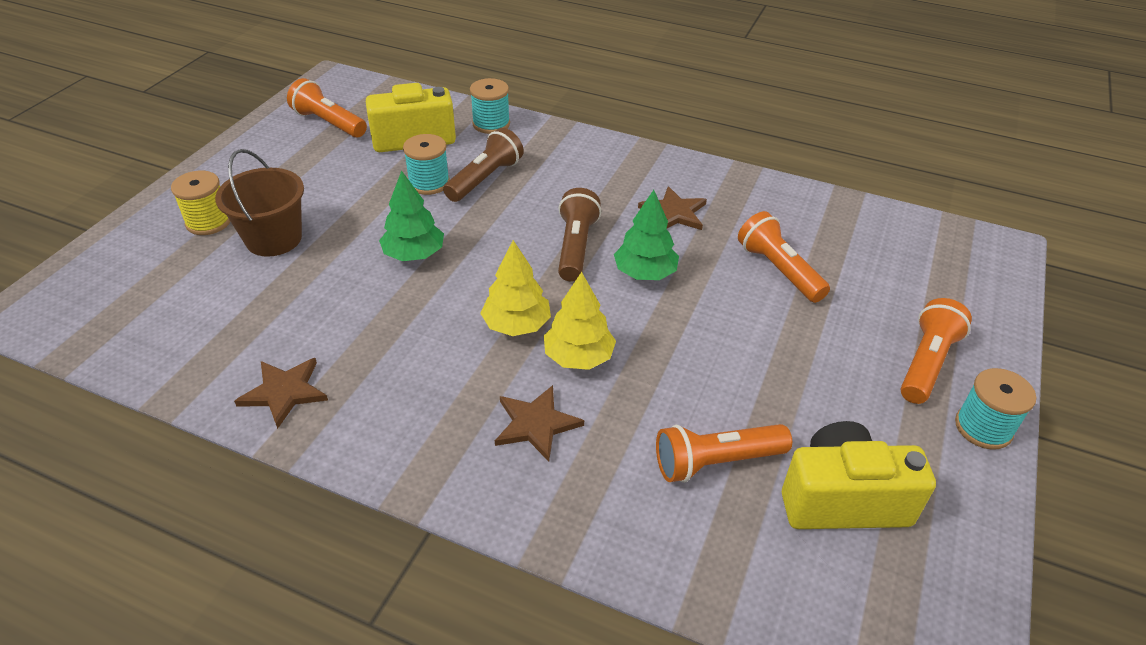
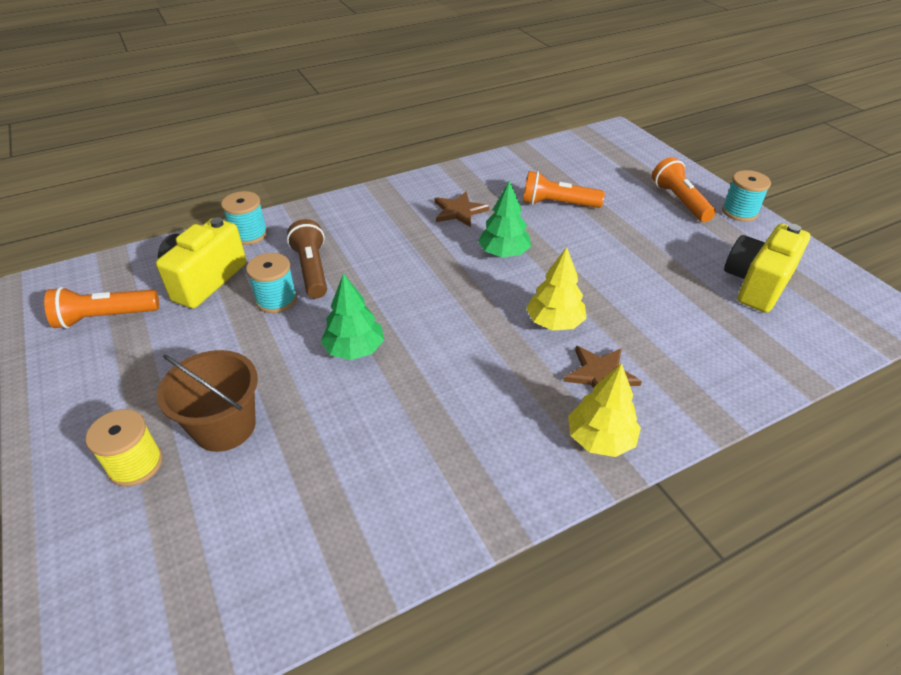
camera: 50 degrees left, 0 degrees up
(284, 392) = (438, 506): brown star -> none
(516, 325) = (493, 335): yellow tree -> yellow tree (600, 439)
(575, 247) = (443, 267): brown flashlight -> none
(716, 462) = (695, 314): orange flashlight -> none

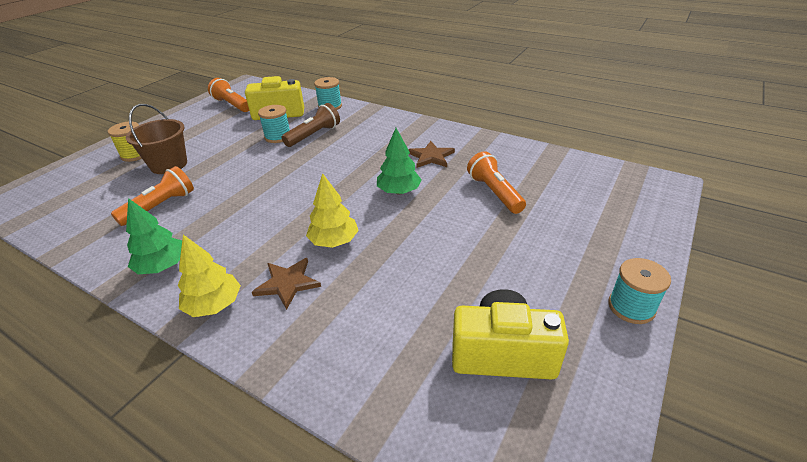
camera: 60 degrees right, 5 degrees down
(354, 349) = (250, 176): green tree -> green tree (163, 266)
(679, 201) = (592, 258): orange flashlight -> orange flashlight (160, 206)

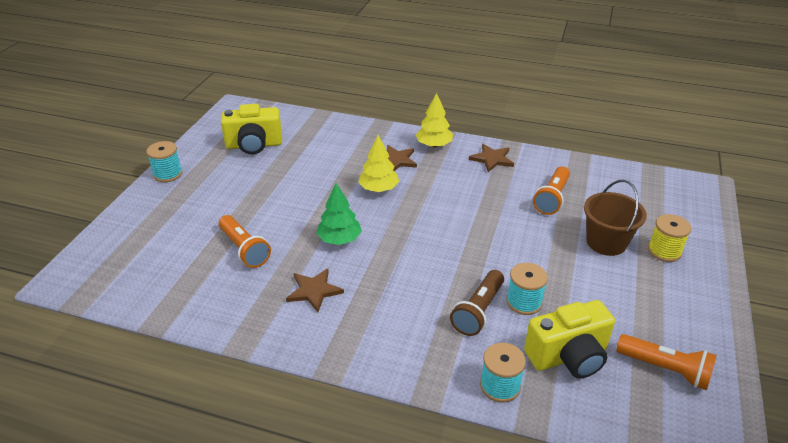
camera: 165 degrees right, 0 degrees up
(163, 266) = (492, 159): green tree -> brown star

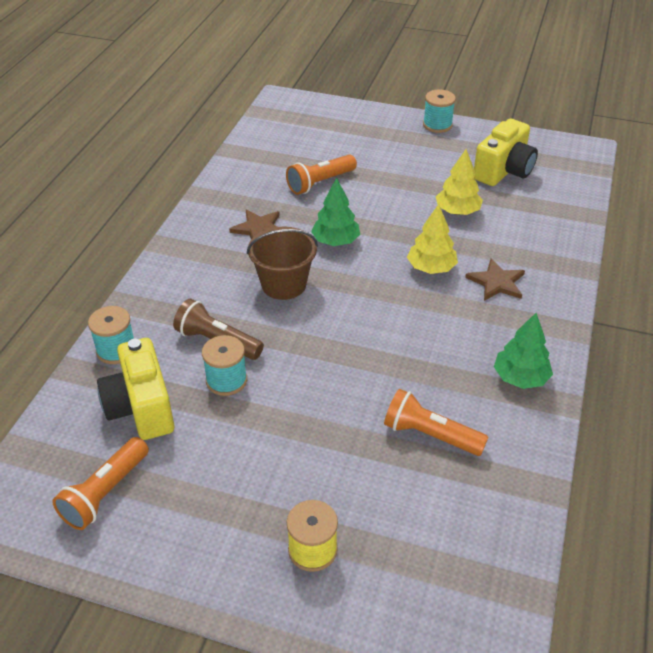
camera: 90 degrees right, 5 degrees up
(254, 145) = (504, 171): yellow camera -> yellow camera turned 135 degrees counterclockwise
(434, 145) = (543, 319): yellow tree -> yellow tree (457, 211)
(492, 159) = (520, 378): brown star -> green tree
(606, 242) = (332, 481): brown bucket -> brown bucket (284, 284)

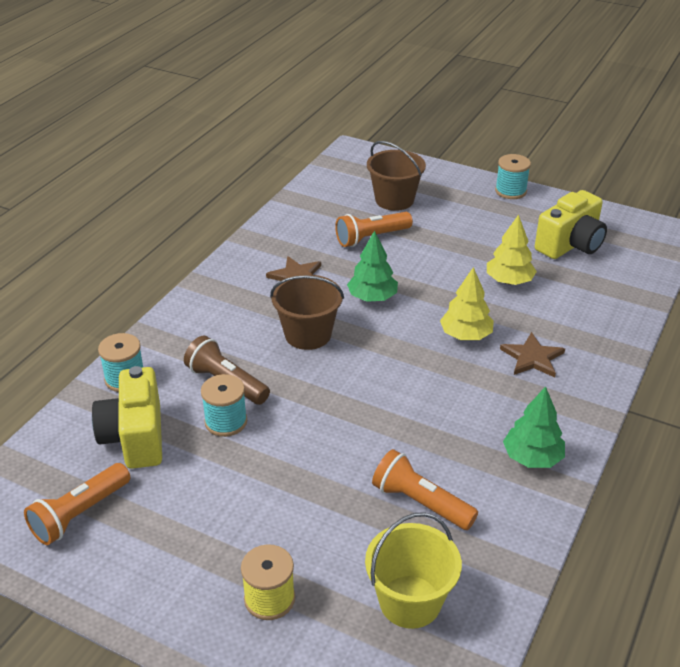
camera: 10 degrees right, 5 degrees down
(332, 144) = (394, 200): none -> brown bucket
(444, 532) = (410, 601): none -> yellow bucket

